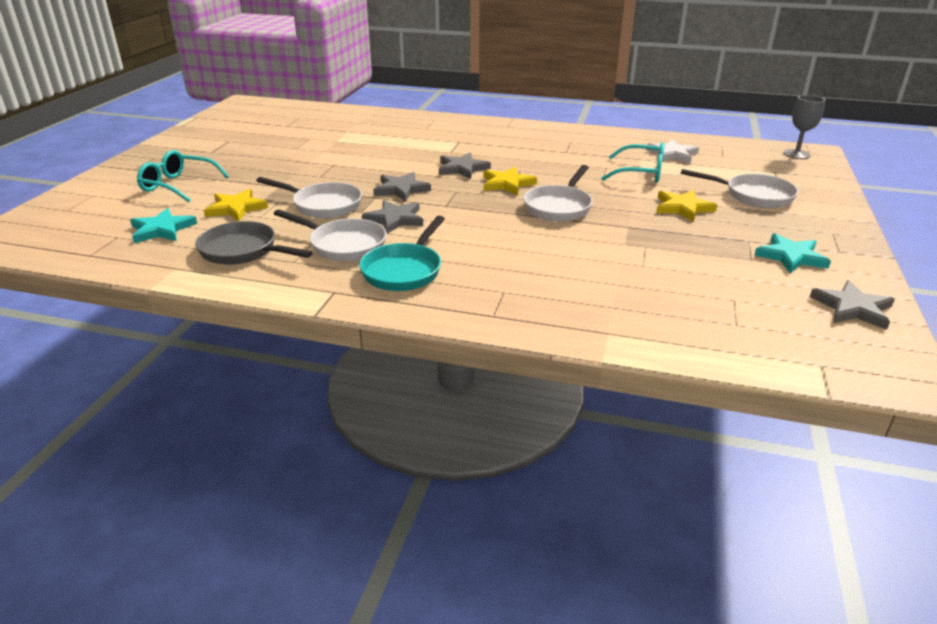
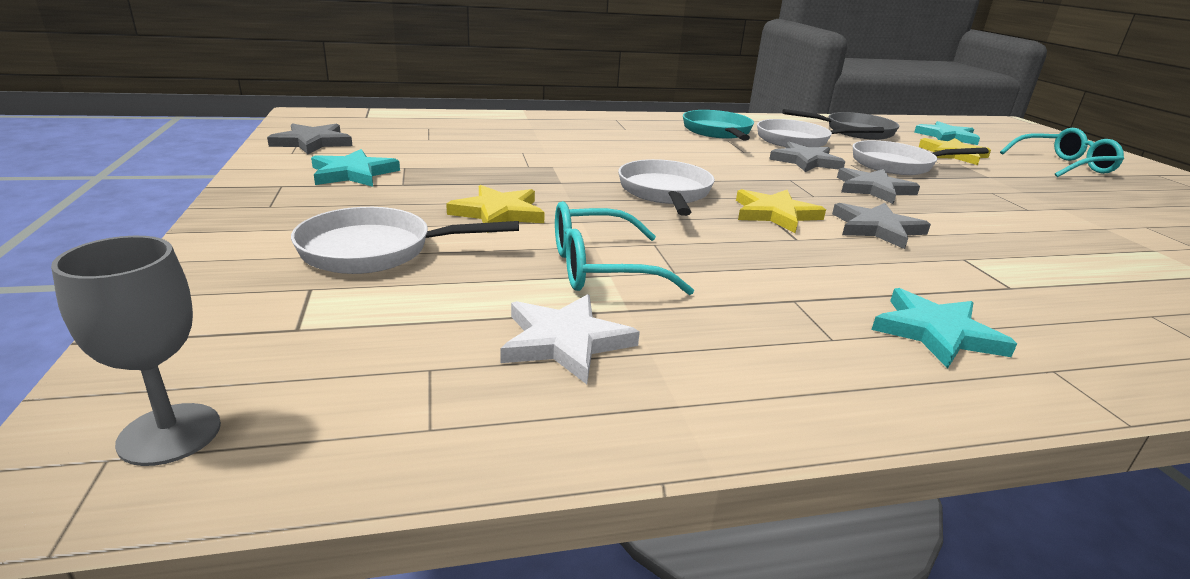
camera: 150 degrees right, 5 degrees down
(527, 137) = (936, 332): none -> turquoise star

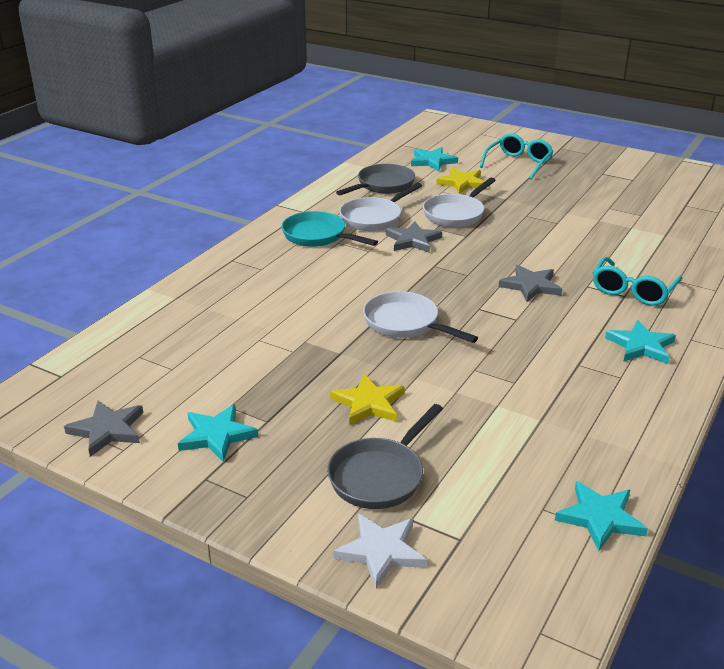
camera: 45 degrees left, 5 degrees up
(170, 434) = (534, 608): grey goblet -> none
(375, 250) = (380, 476): white pan -> grey pan
(462, 427) = (600, 518): none -> turquoise star
(565, 341) = (554, 455): white star -> white star (381, 551)
(599, 268) = (486, 404): turquoise glasses -> turquoise glasses (632, 291)
(775, 214) = (478, 305): yellow star -> none
(873, 189) = (481, 249): grey star -> none

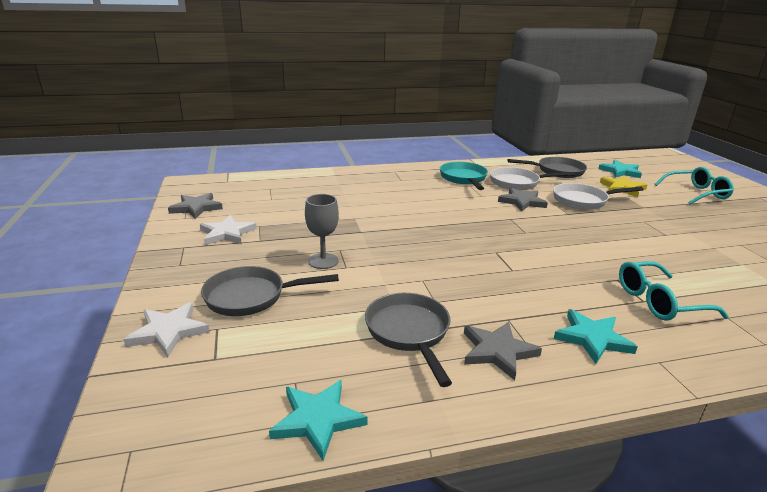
camera: 45 degrees right, 5 degrees down
(216, 435) = (227, 233): turquoise star -> white star
(368, 403) = (323, 261): yellow star -> grey goblet
(405, 323) = (429, 236): white pan -> none
(531, 286) = (564, 258): grey star -> grey star (497, 351)
(542, 419) = (409, 332): none -> grey pan

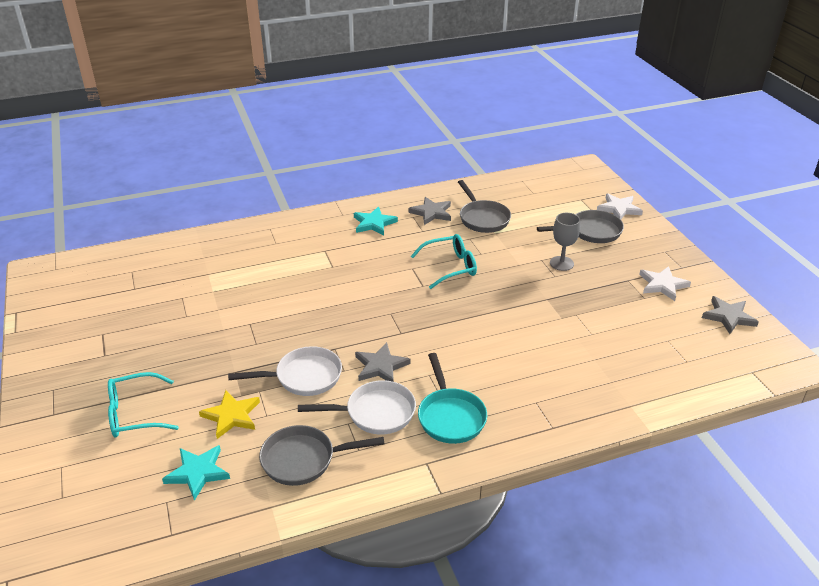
camera: 175 degrees right, 10 degrees up
(318, 420) = (515, 181): turquoise star -> none
(658, 301) = (314, 250): turquoise glasses -> turquoise glasses (450, 267)

